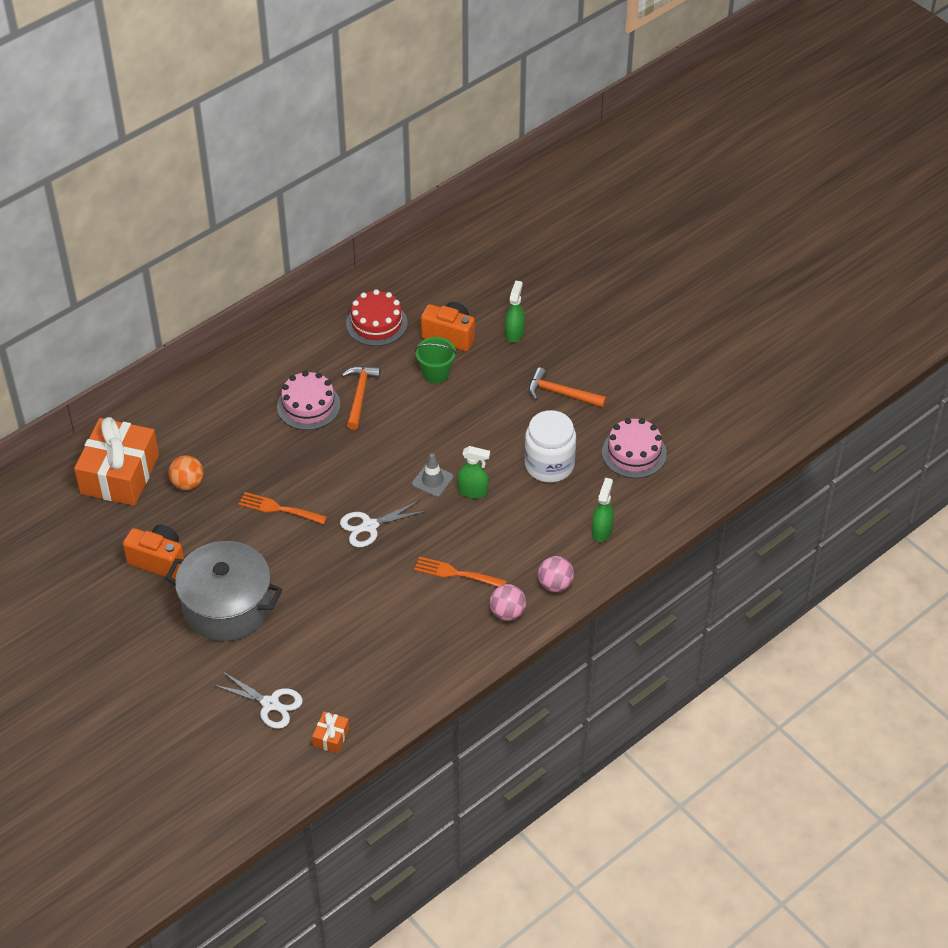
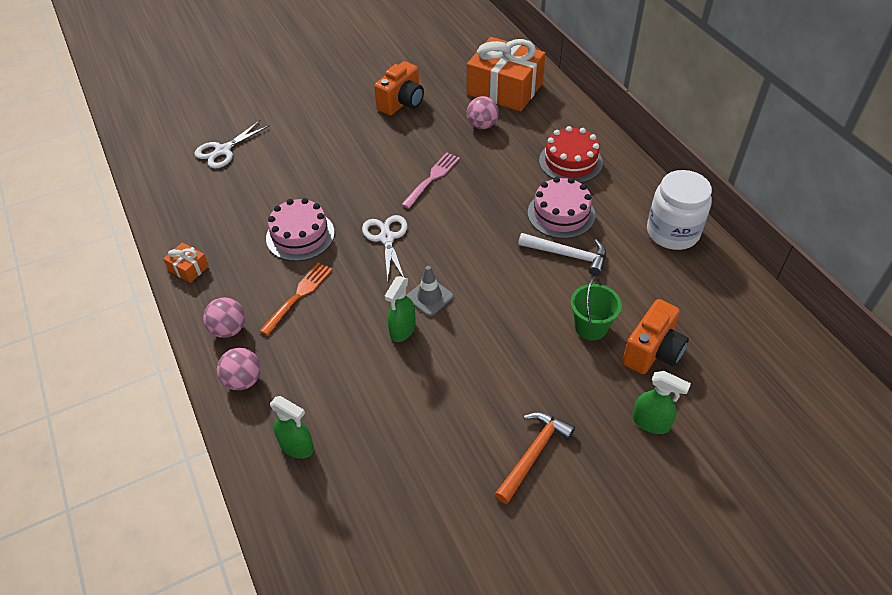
camera: 105 degrees right, 0 degrees up
(187, 483) = (482, 125): orange ball -> pink ball
(227, 606) = (336, 136): grey pot -> none
(279, 509) = (432, 178): orange fork -> pink fork
(331, 737) = (168, 182): orange gift -> orange gift (188, 268)
(360, 395) = (568, 255): orange hammer -> white hammer
(376, 323) = (679, 285): red cake -> red cake (570, 161)
(549, 465) = (417, 413): white jar -> white jar (672, 232)
(634, 453) = (408, 518): pink cake -> pink cake (300, 235)

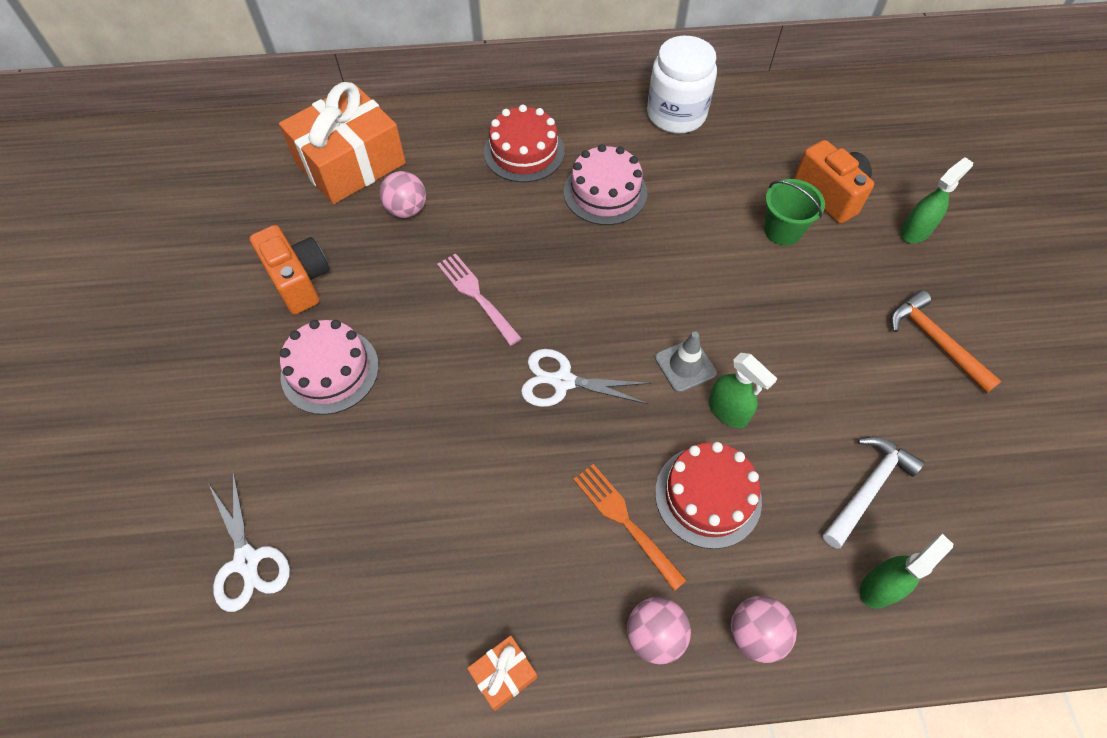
camera: 70 degrees left, 10 degrees up
(300, 235) = (507, 489): pink cake -> pink cake (330, 370)
(331, 333) = (708, 496): none -> red cake
(568, 255) = (672, 211): white hammer -> white hammer (868, 488)

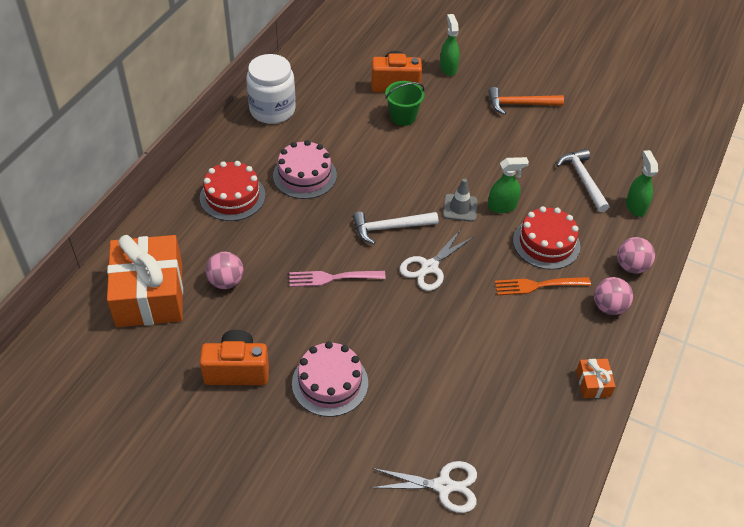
camera: 60 degrees left, 10 degrees down
(593, 310) = (390, 227): none -> white hammer

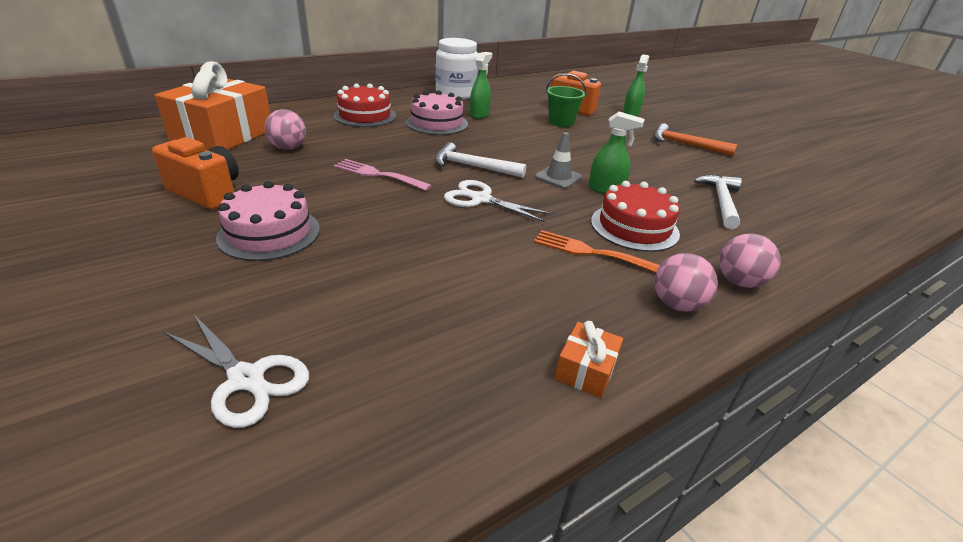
camera: 30 degrees right, 15 degrees down
(429, 267) = (481, 199): white scissors -> white scissors turned 45 degrees clockwise
(635, 206) = (779, 239): green spray bottle -> green spray bottle (479, 115)

